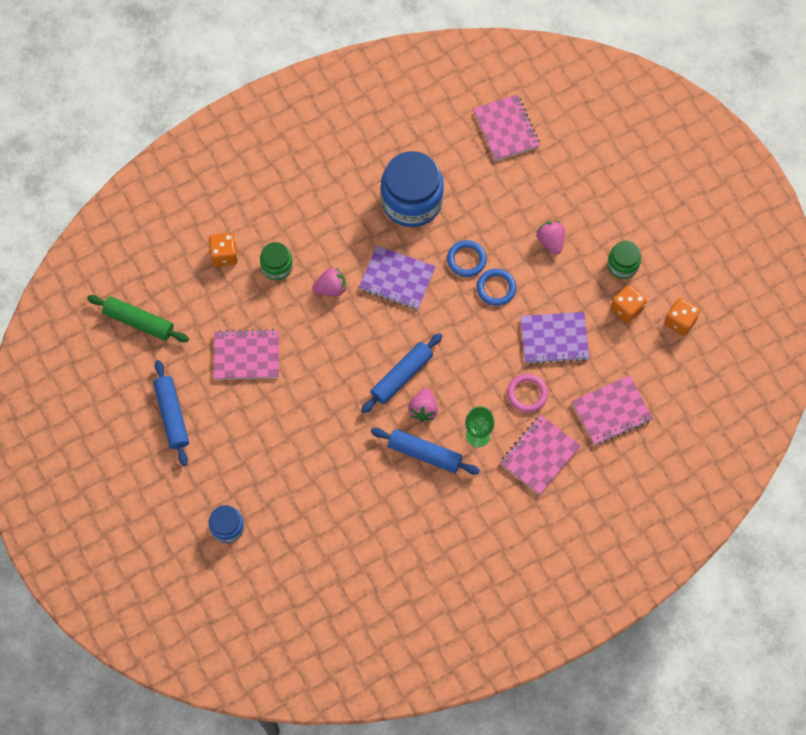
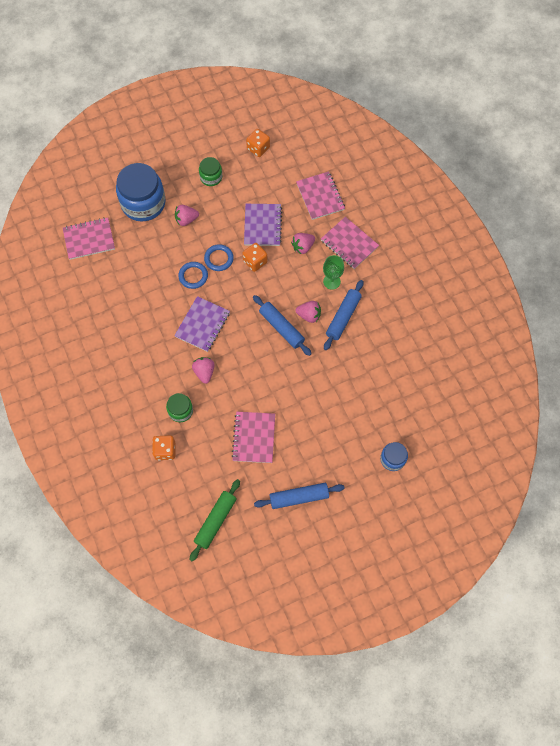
camera: 85 degrees left, 0 degrees up
(412, 201) = (139, 309): blue jar -> blue jar (143, 203)
(527, 394) = (303, 247): pink ring -> pink strawberry
(626, 309) = (245, 179): orange dice -> orange dice (255, 262)

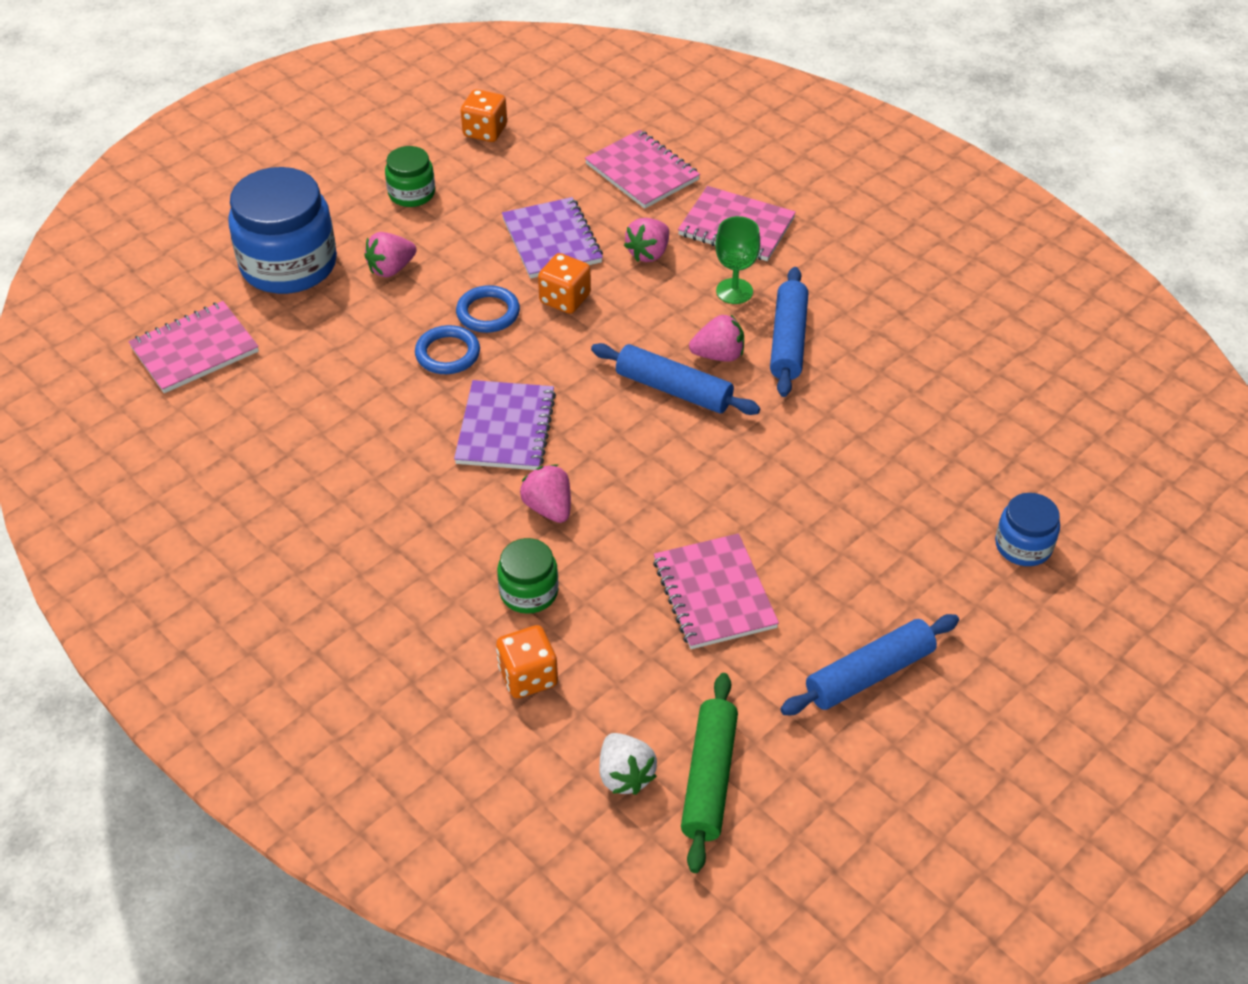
camera: 20 degrees left, 20 degrees down
(184, 508) = (625, 775): none -> white strawberry

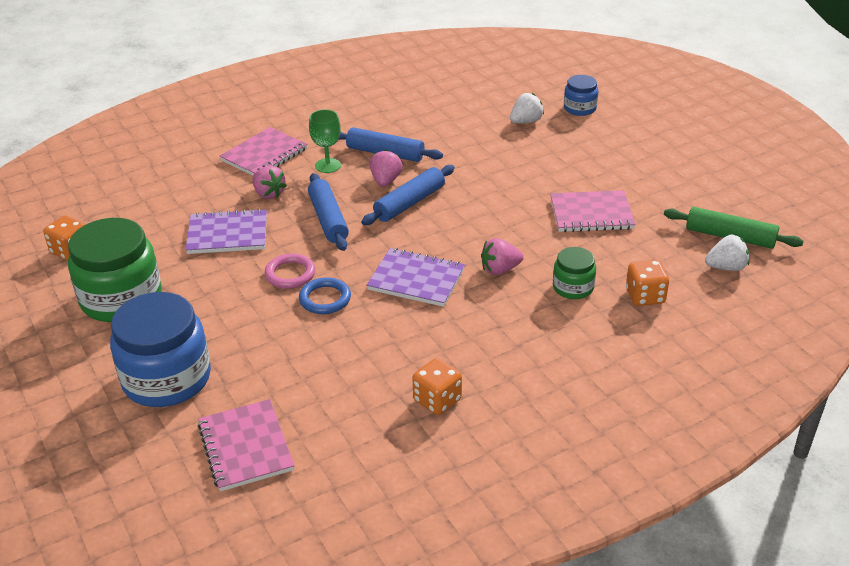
camera: 75 degrees left, 10 degrees down
(391, 269) = (209, 319): pink strawberry -> none
(411, 193) = (121, 298): green jar -> green jar, size x1.97
(488, 313) = (290, 274): blue ring -> pink ring
(565, 299) = (295, 236): orange dice -> orange dice (437, 400)
(642, 172) = (178, 184): pink notebook -> none
(869, 674) = (661, 171): blue rolling pin -> blue rolling pin (328, 219)
(947, 482) = (526, 121): none -> white strawberry

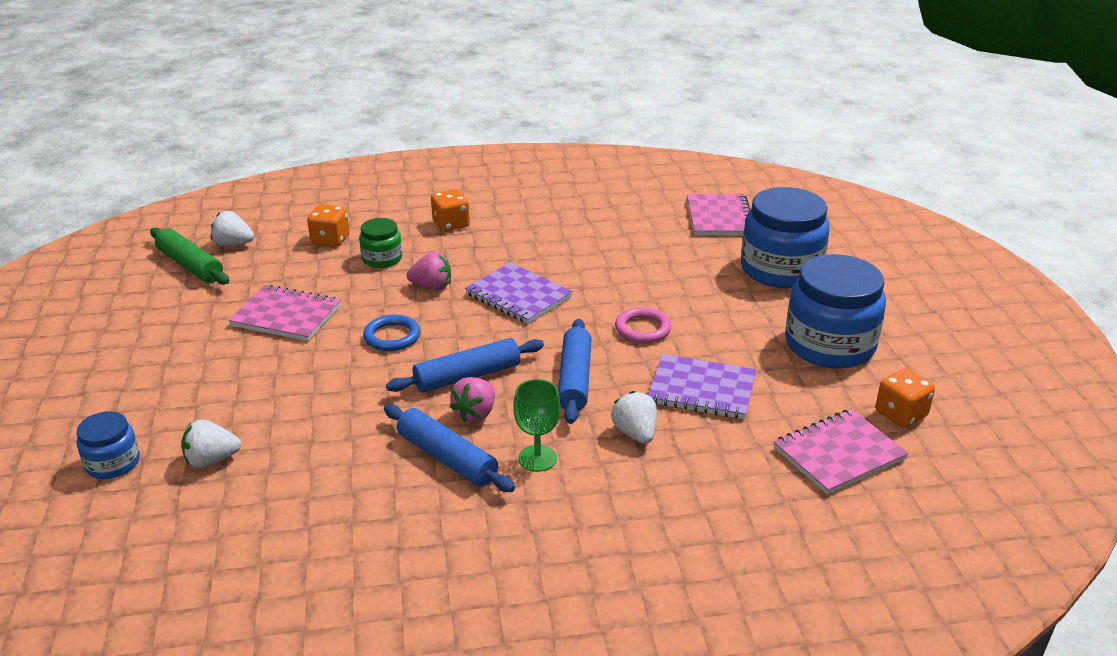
camera: 160 degrees left, 5 degrees down
(121, 298) = (829, 345): green jar -> blue jar
(264, 155) = (621, 503): pink notebook -> pink notebook (838, 454)
(269, 194) = (635, 433): pink strawberry -> white strawberry
(325, 299) = (616, 299): blue ring -> blue ring (392, 336)
(437, 400) = (561, 214): orange dice -> orange dice (451, 224)

